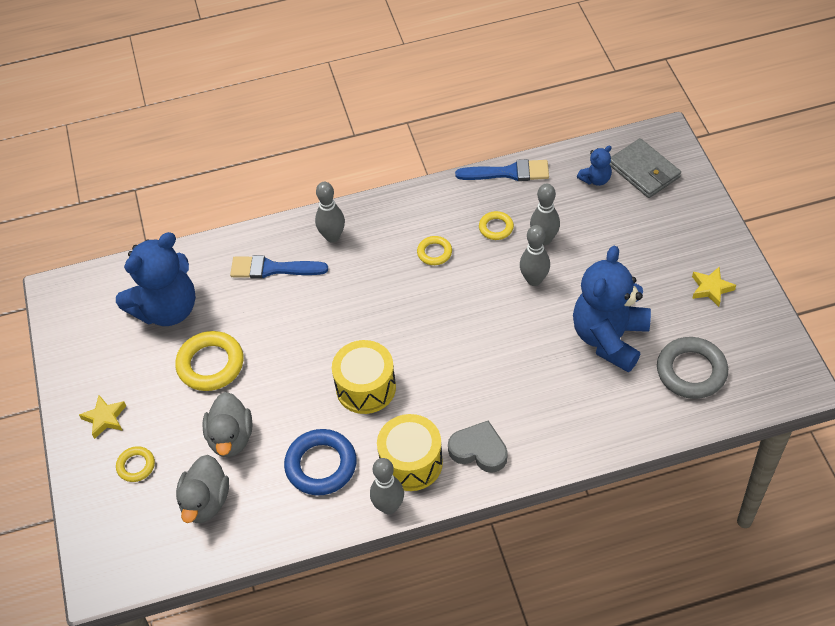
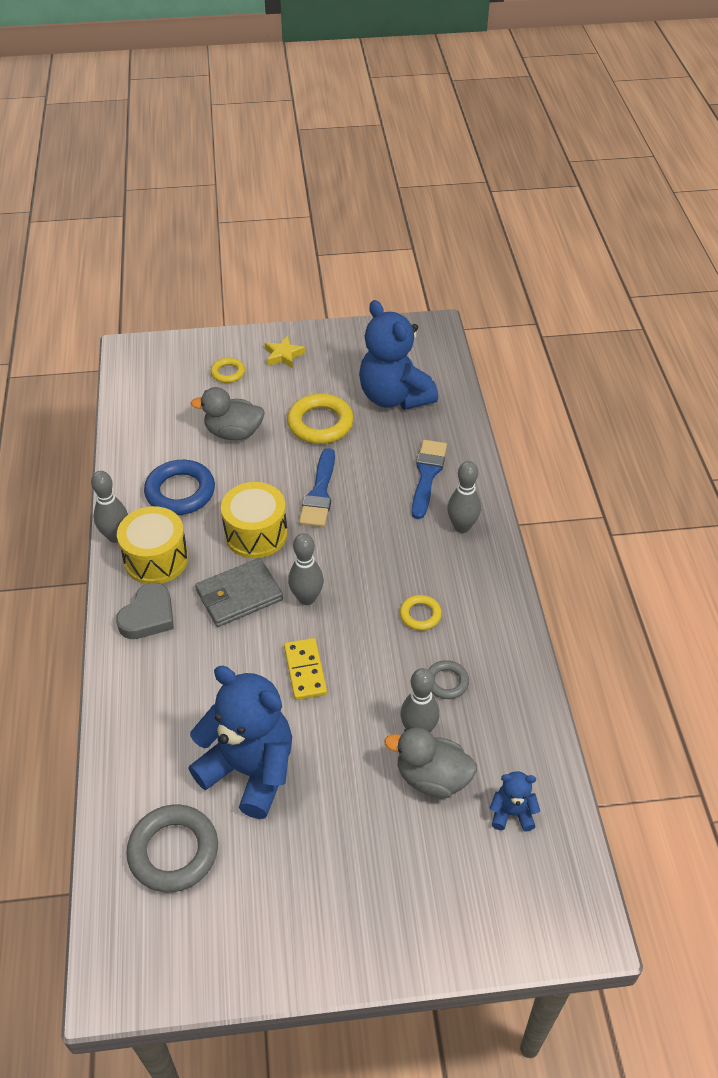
camera: 95 degrees right, 5 degrees down
(205, 502) = (174, 413): grey duck -> grey duck (432, 778)
(496, 228) = (446, 682): yellow ring -> grey ring
(508, 172) = (537, 711): blue brush -> blue brush (319, 493)
(508, 320) = (305, 670): none -> yellow domino
(534, 280) = (357, 707): grey bowling pin -> grey bowling pin (307, 598)
(595, 179) = (512, 813): blue teddy bear -> blue teddy bear turned 120 degrees clockwise
(644, 171) = (519, 881): grey wallet -> grey wallet (239, 595)
(711, 288) = (293, 913): yellow star -> none

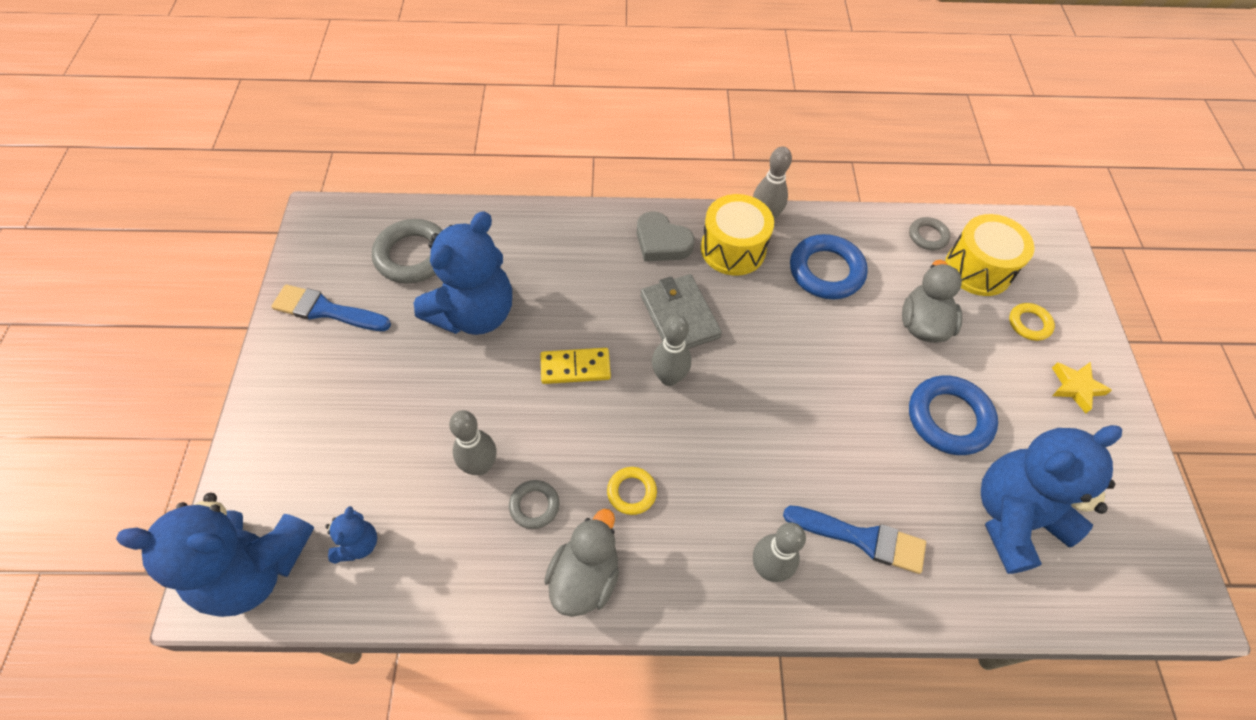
camera: 95 degrees right, 10 degrees up
(138, 424) = (928, 236): none -> grey ring
(256, 534) = (764, 336): yellow drum -> yellow drum (978, 269)
(319, 493) = (826, 405): blue brush -> blue brush (326, 310)
(320, 423) = (949, 418): yellow ring -> blue ring
(432, 778) = (422, 470): grey duck -> grey duck (585, 577)
(555, 896) = (255, 568): none -> blue teddy bear

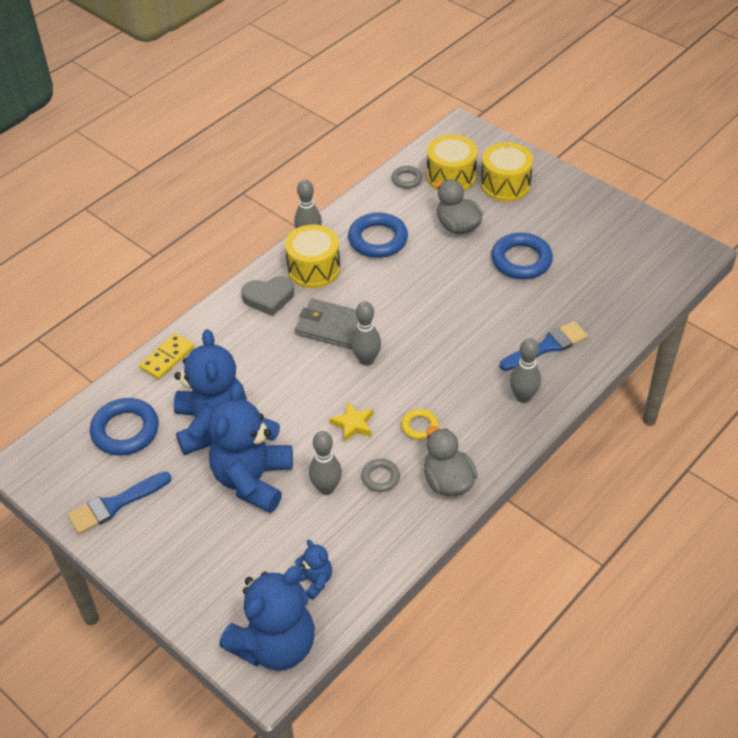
camera: 45 degrees left, 10 degrees down
(413, 255) = (125, 430): grey ring -> blue ring
(575, 368) = (310, 399): yellow domino -> yellow domino (167, 358)
(1014, 518) = (597, 279): blue teddy bear -> blue teddy bear (253, 479)
(1029, 324) = (505, 184): yellow ring -> yellow drum
(1075, 387) = (558, 198): yellow star -> yellow star (353, 424)

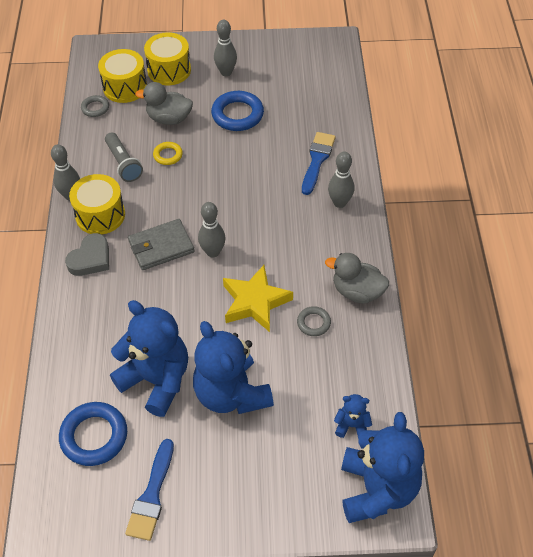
camera: 45 degrees left, 5 degrees up
(167, 358) = (63, 358): yellow domino -> none
(326, 488) = (287, 358): grey bowling pin -> grey bowling pin (226, 72)
(353, 424) = (255, 302): yellow star -> yellow star, size x1.78
(378, 239) = (123, 163): blue ring -> grey flashlight
(419, 426) = (299, 270): yellow ring -> yellow ring (168, 155)

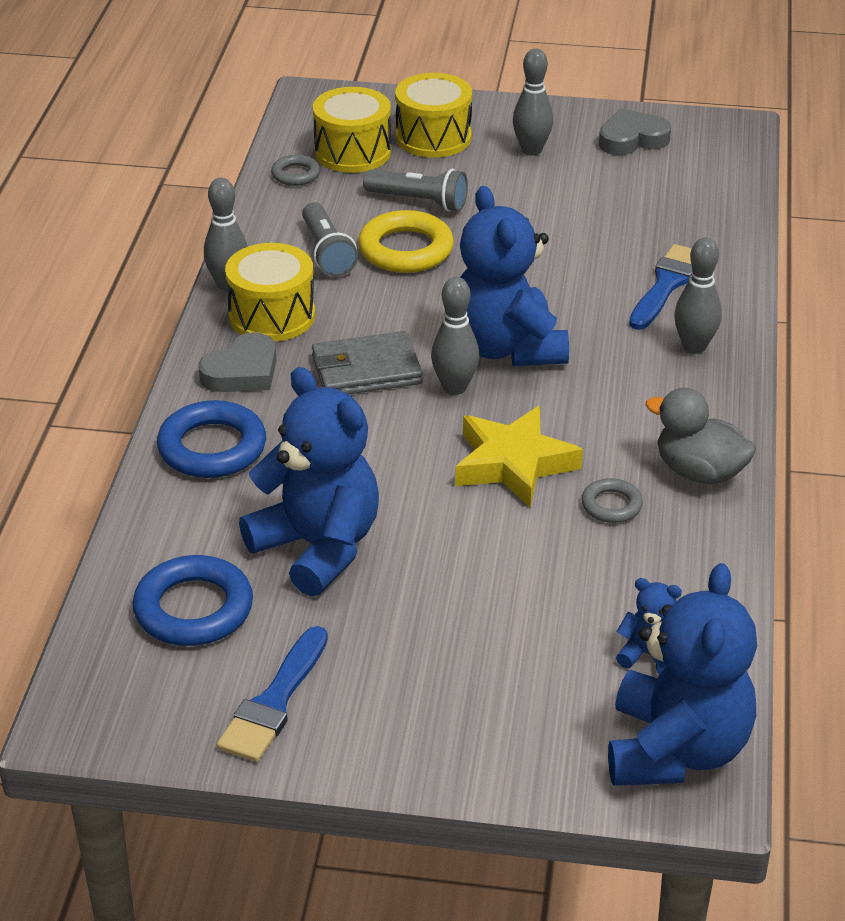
camera: 10 degrees right, 15 degrees down
(168, 155) = (406, 249): yellow ring -> yellow ring, size x1.84
(169, 119) = (418, 201): grey duck -> grey flashlight
(231, 394) = (444, 583): blue teddy bear -> blue teddy bear (507, 348)
(237, 114) = (539, 208): blue ring -> blue ring (212, 447)
(280, 57) = (632, 139): none -> grey heart

